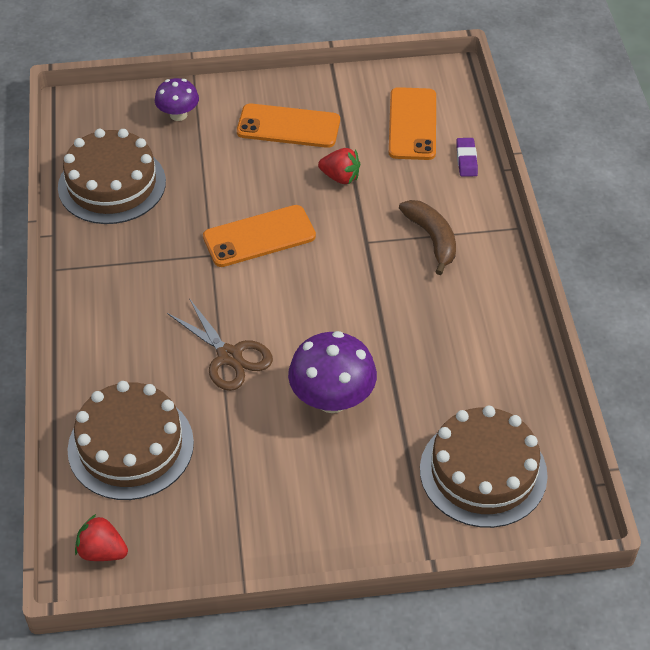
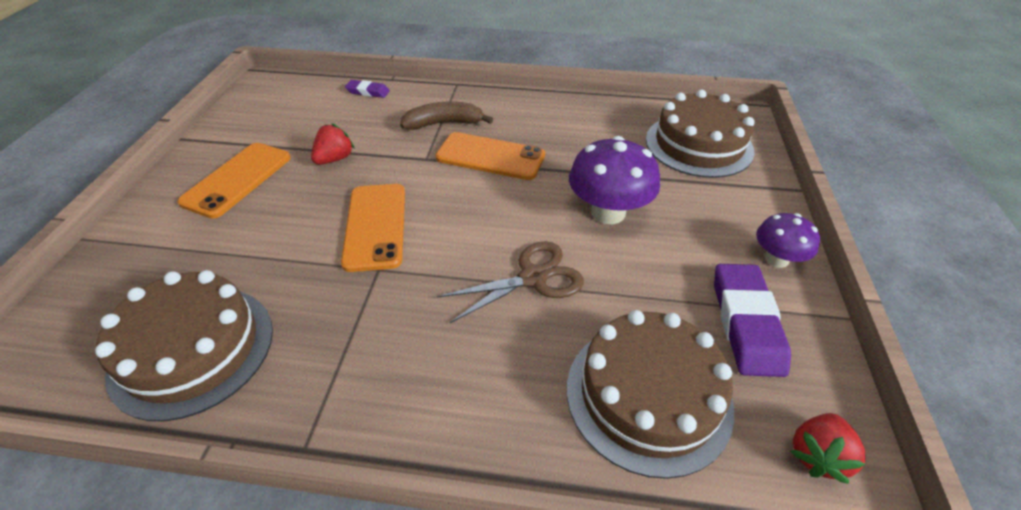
camera: 75 degrees left, 5 degrees down
(178, 115) = (133, 262): purple mushroom -> purple mushroom (776, 259)
(218, 511) = (746, 323): none -> purple eraser
(412, 124) = (304, 109): orange phone -> orange phone (490, 156)

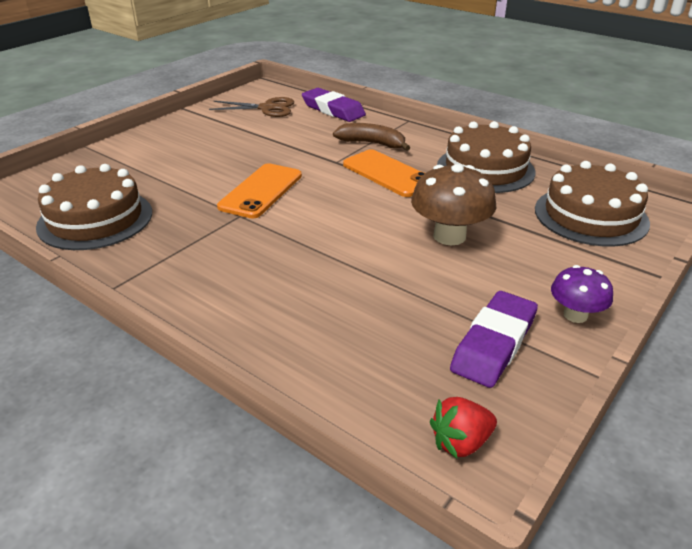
camera: 30 degrees right, 10 degrees down
(238, 179) = (197, 140): orange phone -> none
(335, 159) = (270, 145): red strawberry -> none
(368, 92) = (333, 110): purple eraser -> purple eraser, size x1.88
(533, 278) = (344, 255): brown scissors -> brown scissors (267, 108)
(608, 212) = (449, 236): purple mushroom -> brown mushroom
(648, 395) = (359, 352): brown cake -> brown cake (485, 169)

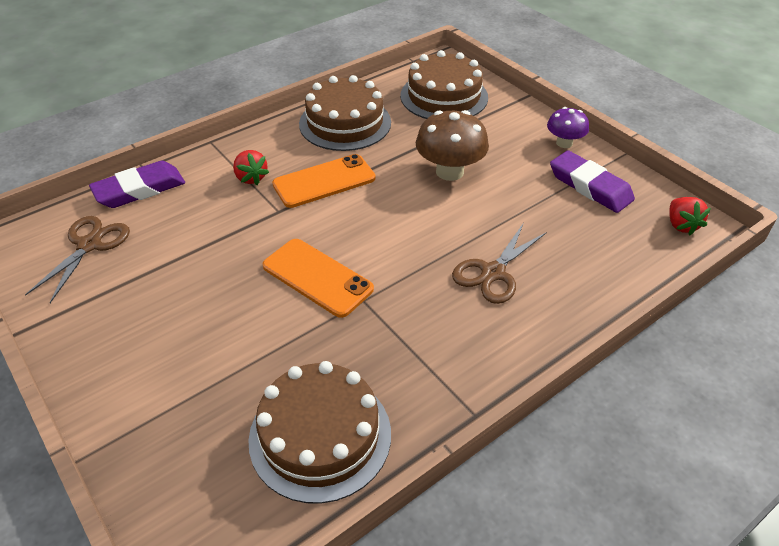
camera: 75 degrees left, 10 degrees up
(298, 280) = (493, 273): none -> brown scissors
(372, 143) = (251, 178): brown banana -> red strawberry

